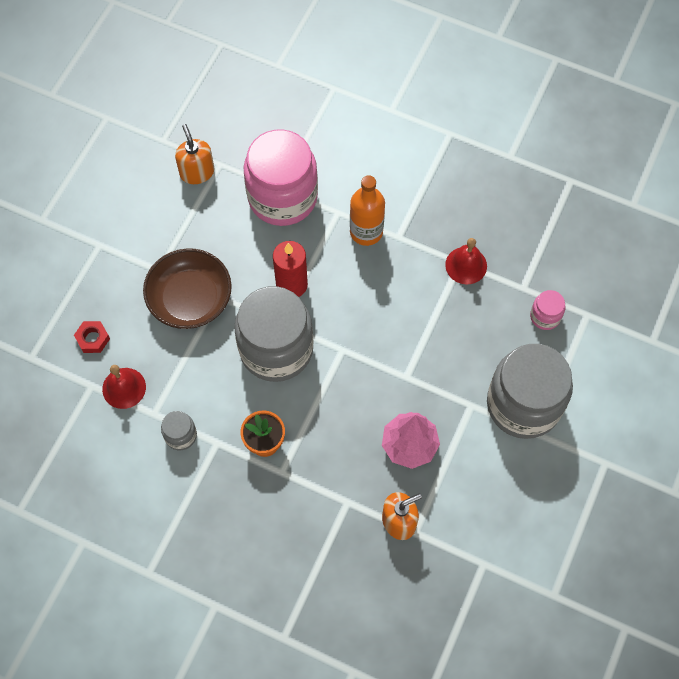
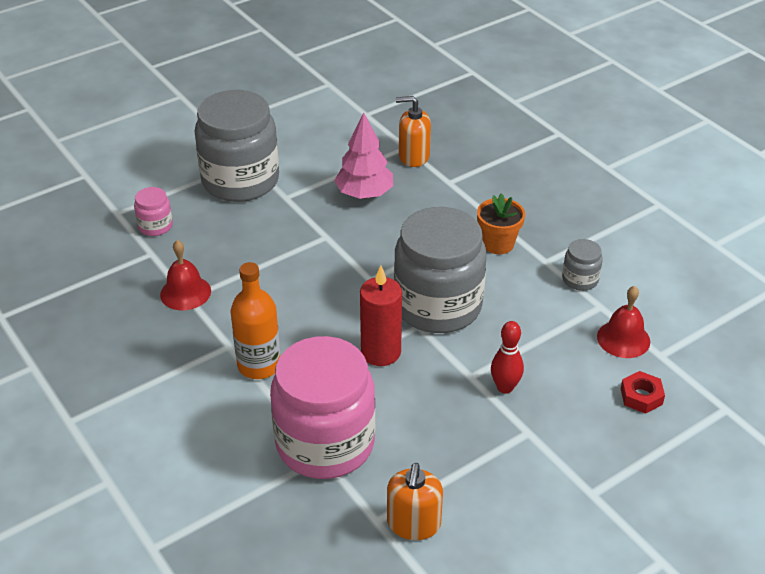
camera: 150 degrees left, 25 degrees down
(190, 298) = (505, 387): brown bowl -> red bowling pin

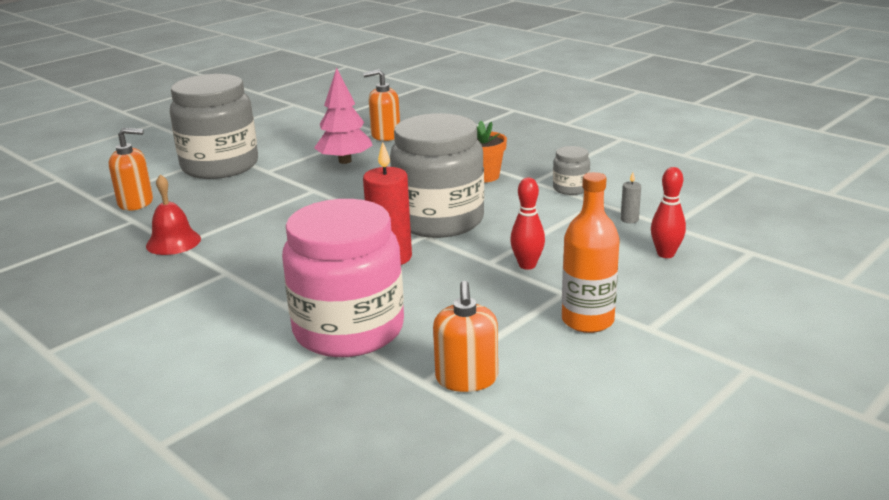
camera: 10 degrees left, 15 degrees down
(155, 226) = (136, 203): pink jar -> orange soap dispenser
(259, 365) = (262, 282): orange bottle -> orange bottle (587, 320)
(623, 339) = (629, 219): red bell -> grey candle
(641, 396) = (665, 254): red nut -> red bowling pin

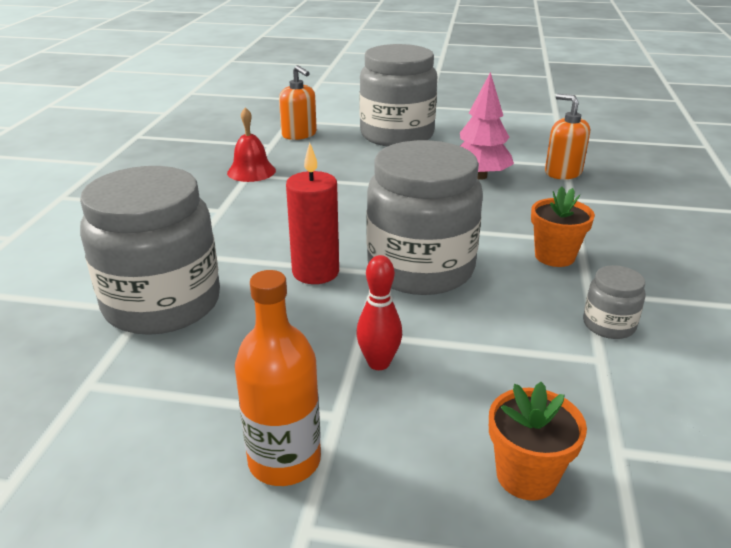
camera: 55 degrees right, 5 degrees up
(348, 330) = (162, 303): pink jar -> grey jar
(466, 379) = (105, 411): orange soap dispenser -> none
(629, 219) = (587, 404): grey candle -> none
(665, 254) = (526, 476): red bowling pin -> orange flower pot

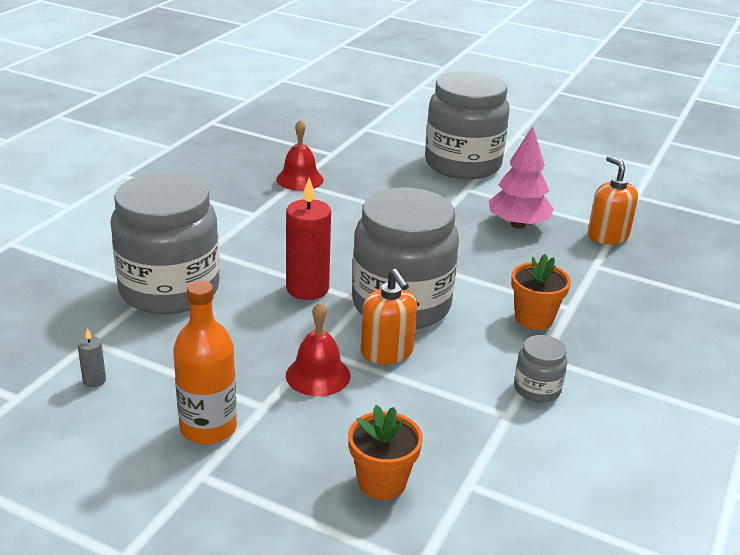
camera: 15 degrees right, 0 degrees up
(111, 434) = (94, 380): none -> grey candle
(299, 134) = (365, 146): orange soap dispenser -> orange soap dispenser (387, 352)
(378, 363) = (318, 375): red bowling pin -> red bell

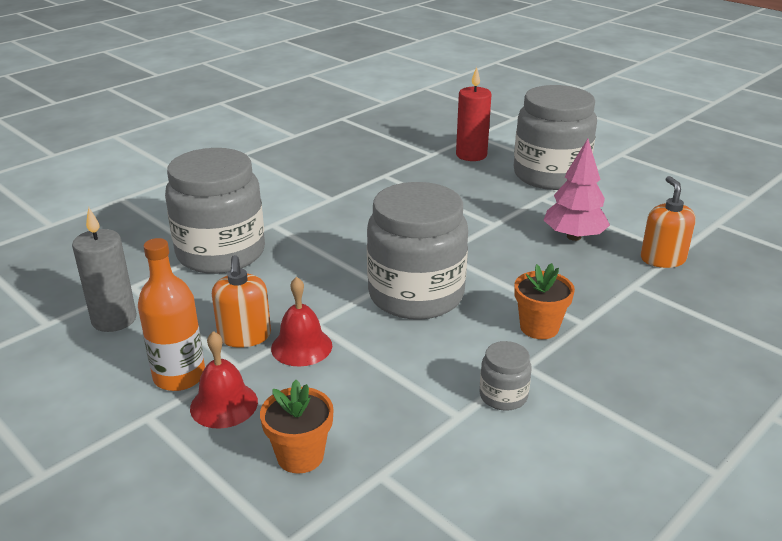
camera: 20 degrees right, 0 degrees up
(94, 380) = (114, 319): grey candle -> grey candle, size x2.21
(300, 179) = (389, 173): red bell -> red bell (224, 404)
(307, 288) = (338, 268): red candle -> red candle (471, 155)
(387, 352) = (376, 336): orange soap dispenser -> orange soap dispenser (244, 336)

